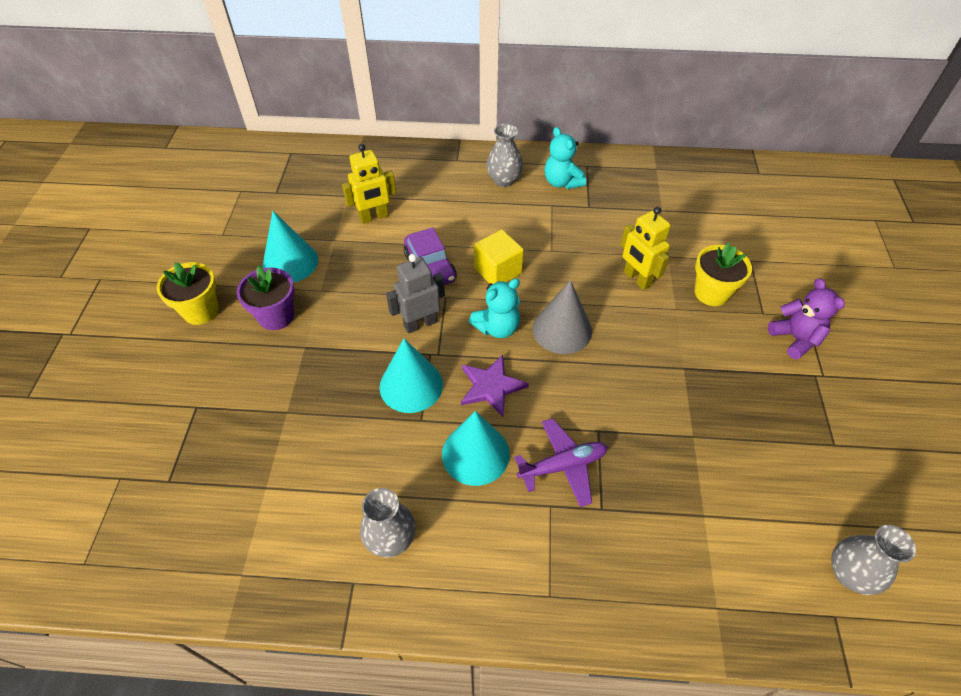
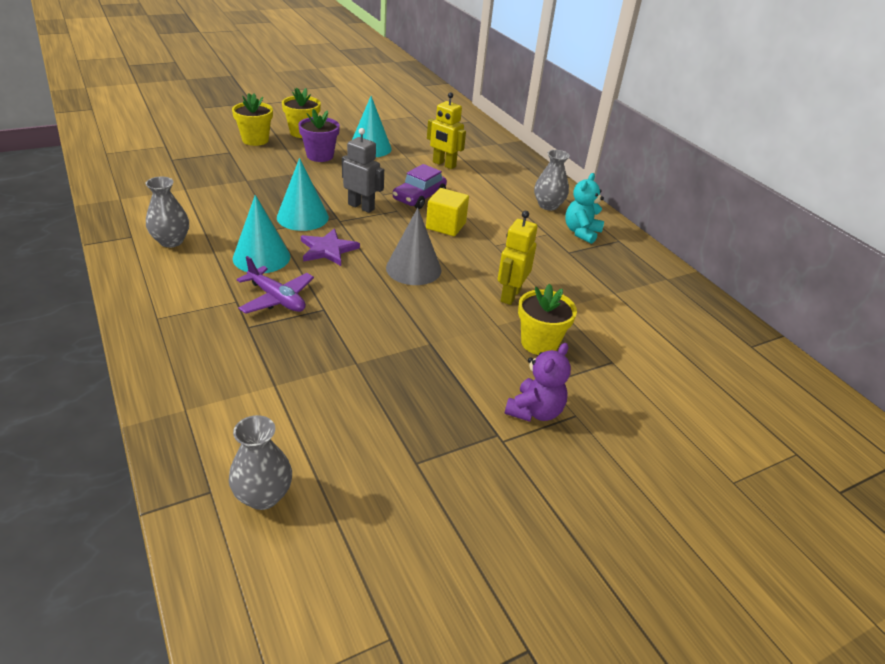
camera: 55 degrees right, 15 degrees down
(183, 367) = (255, 140): none -> yellow flower pot
(497, 327) = (387, 239): turquoise teddy bear -> none

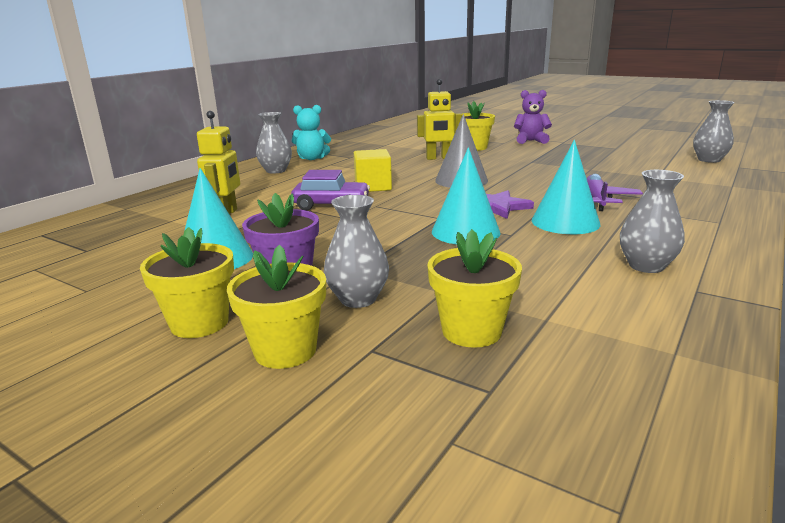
camera: 115 degrees left, 15 degrees down
(206, 171) = (471, 331): none -> yellow flower pot
(271, 162) = (358, 299): none -> grey vase
(361, 207) = (394, 218): grey robot -> none

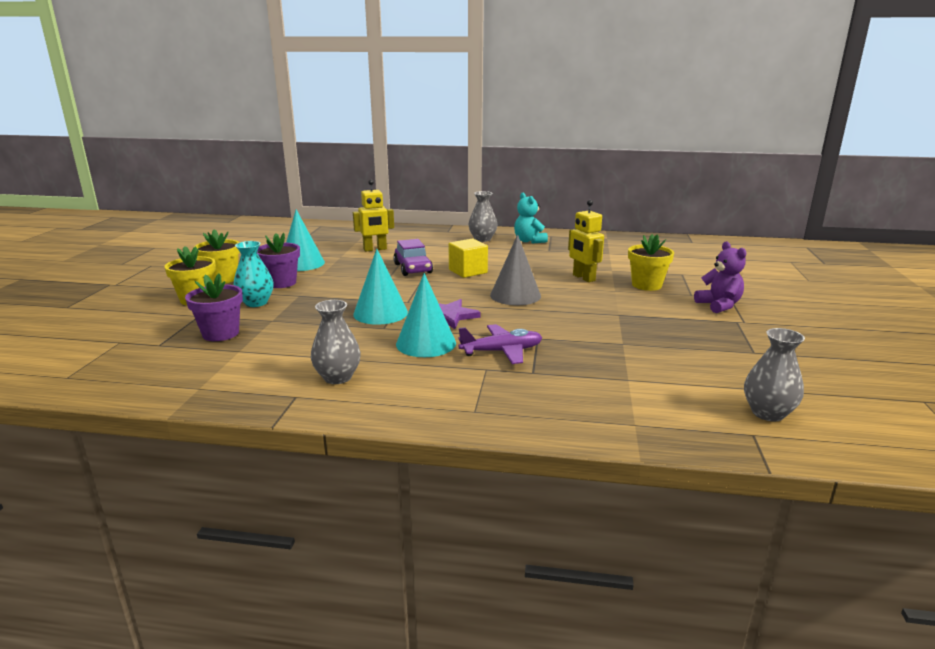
camera: 65 degrees right, 0 degrees up
(358, 299) = (256, 303): grey vase -> turquoise vase
(471, 331) = (220, 333): yellow flower pot -> purple flower pot

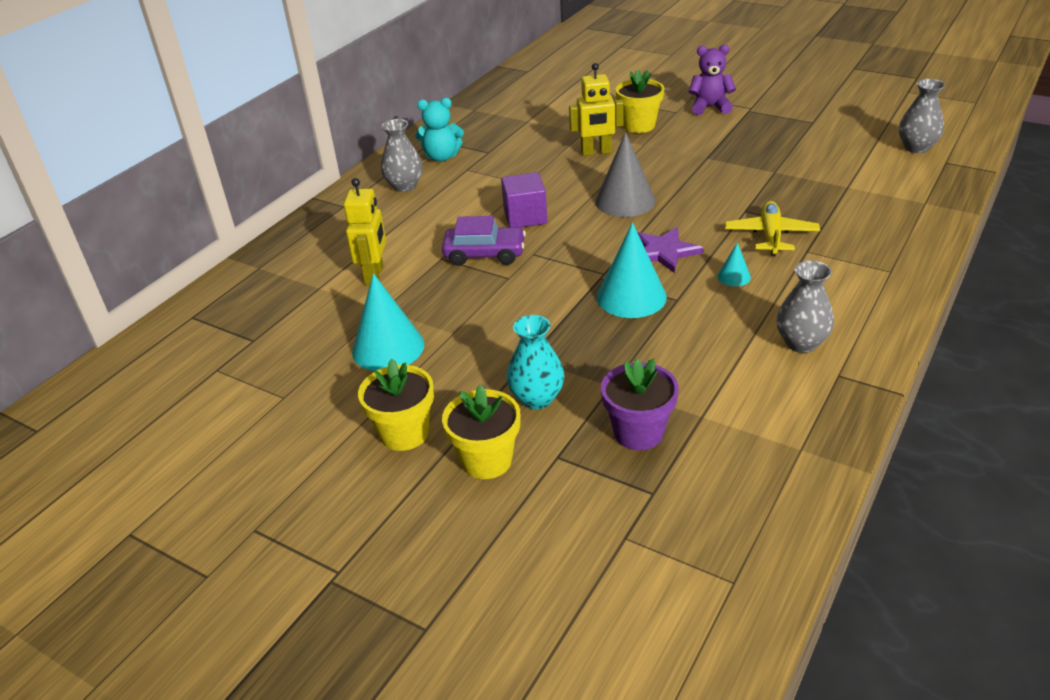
camera: 65 degrees left, 15 degrees up
(281, 283) = (465, 372): purple flower pot -> none
(426, 343) = (734, 276): turquoise cone -> turquoise cone, size x0.48
(468, 271) = (525, 217): yellow cube -> purple cube
(502, 351) = (771, 235): purple plane -> yellow plane

